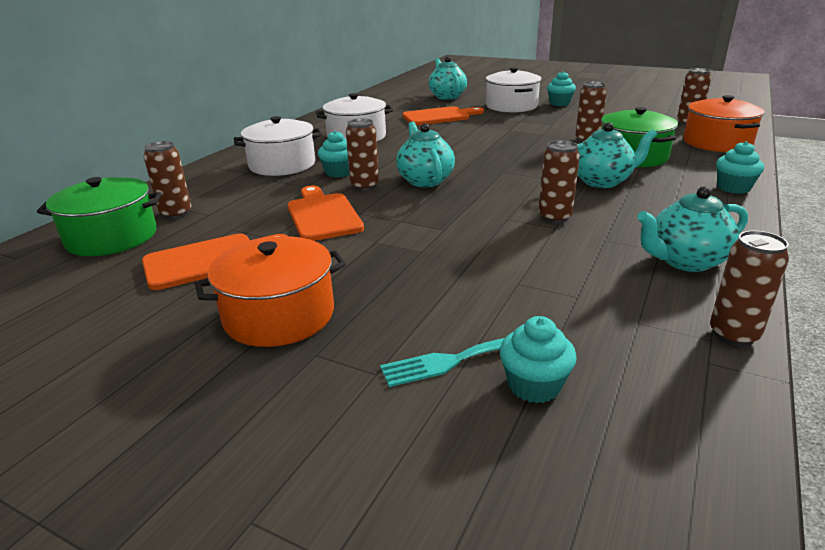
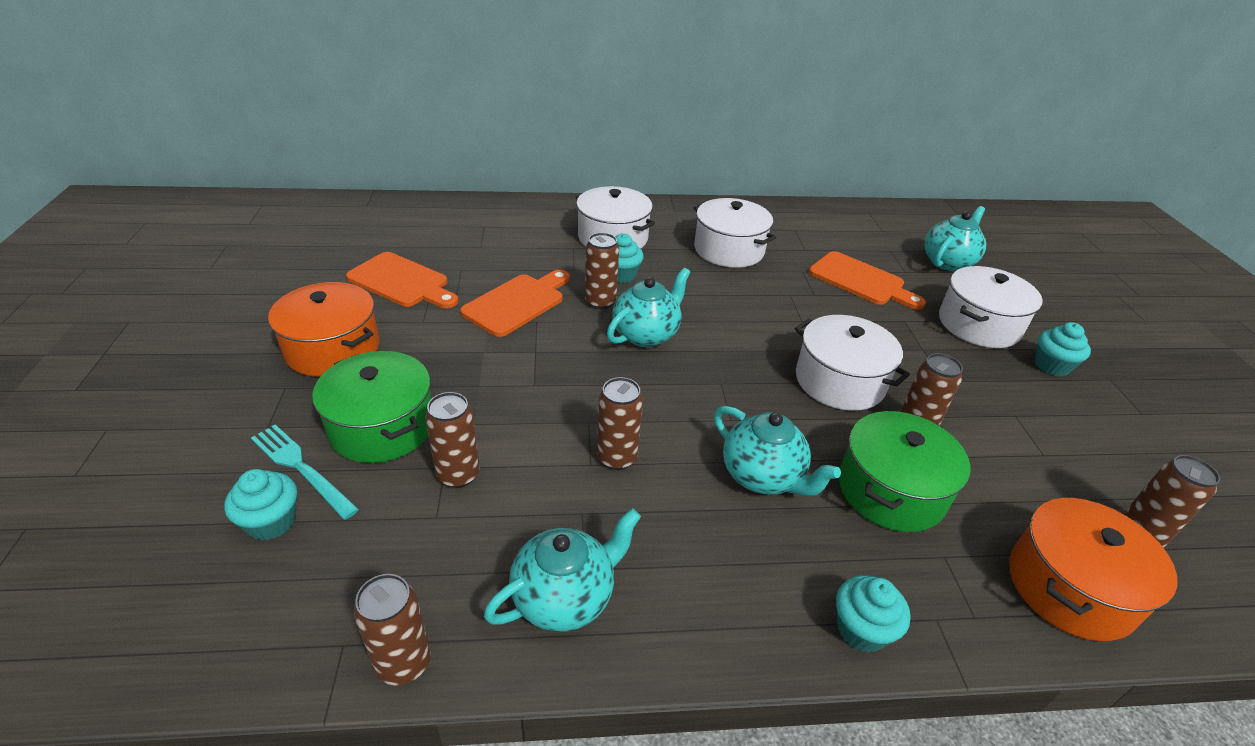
camera: 55 degrees right, 10 degrees up
(112, 237) = (416, 225): green pot -> green pot (382, 427)
(176, 213) = (472, 232): brown can -> brown can (458, 475)
(531, 144) = (840, 381): none -> white pot
(685, 261) = (565, 597): turquoise teapot -> turquoise teapot turned 105 degrees clockwise

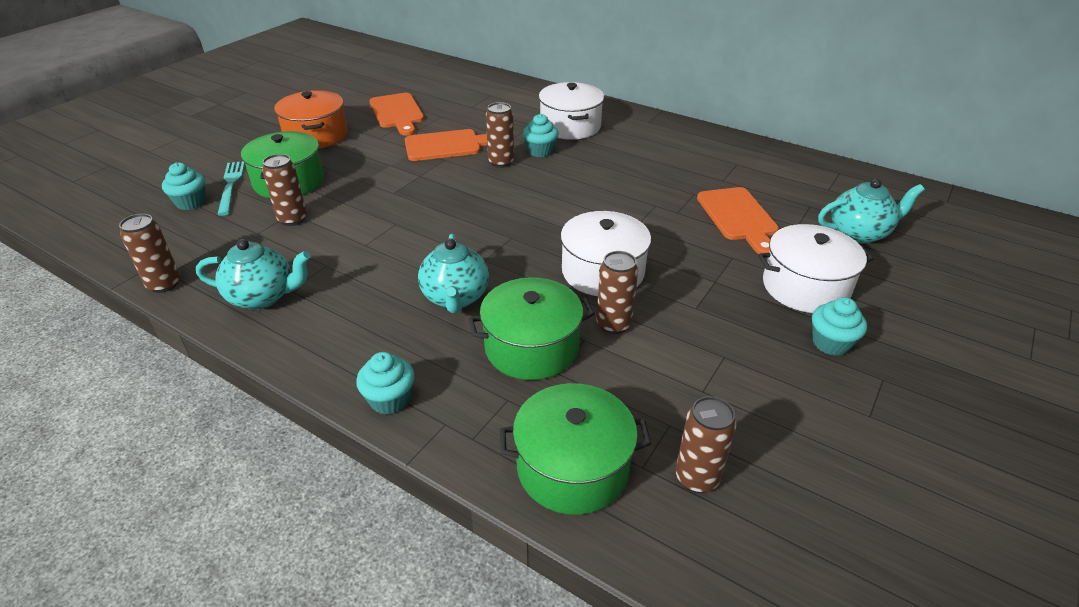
camera: 40 degrees right, 0 degrees up
(617, 458) = (384, 248): brown can -> none
(646, 334) = (503, 191): turquoise teapot -> none
(729, 250) = (651, 160): white pot -> none
(1070, 587) = (572, 467): orange pot -> green pot

